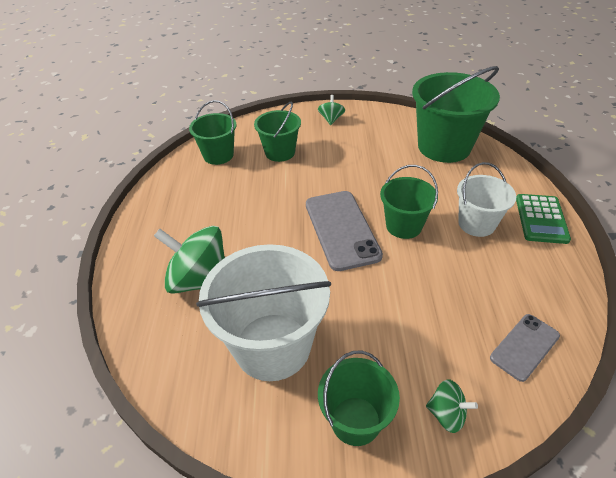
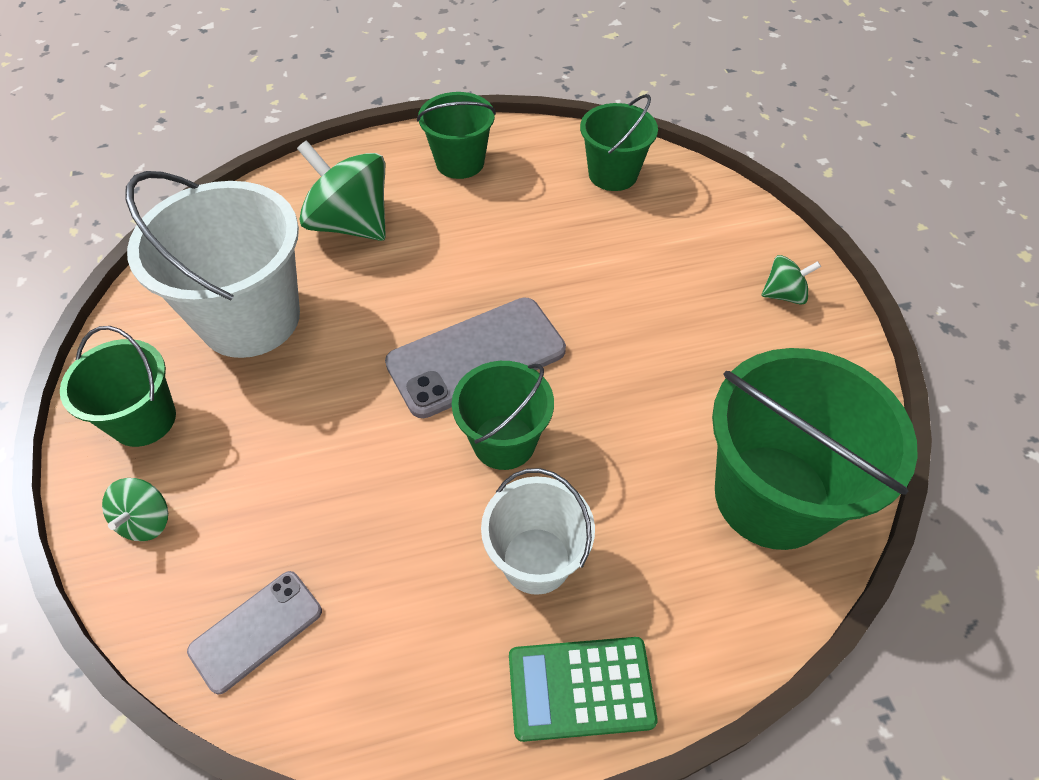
camera: 75 degrees right, 10 degrees up
(199, 280) = (351, 224): green spinning top -> green spinning top turned 60 degrees counterclockwise
(280, 152) = (649, 244): green bucket -> green bucket (460, 162)
(524, 347) = (256, 631): grey phone -> grey phone turned 75 degrees counterclockwise

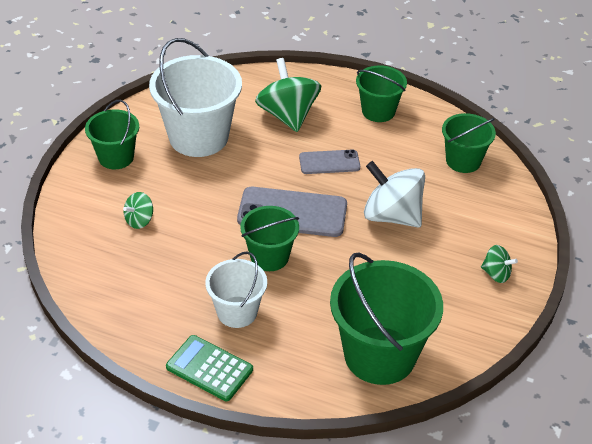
camera: 35 degrees right, 10 degrees down
(146, 521) = (86, 199): green spinning top -> green spinning top (139, 220)
(256, 631) = (96, 267): grey phone -> grey phone (329, 162)
(601, 288) = (392, 215): none -> white spinning top

